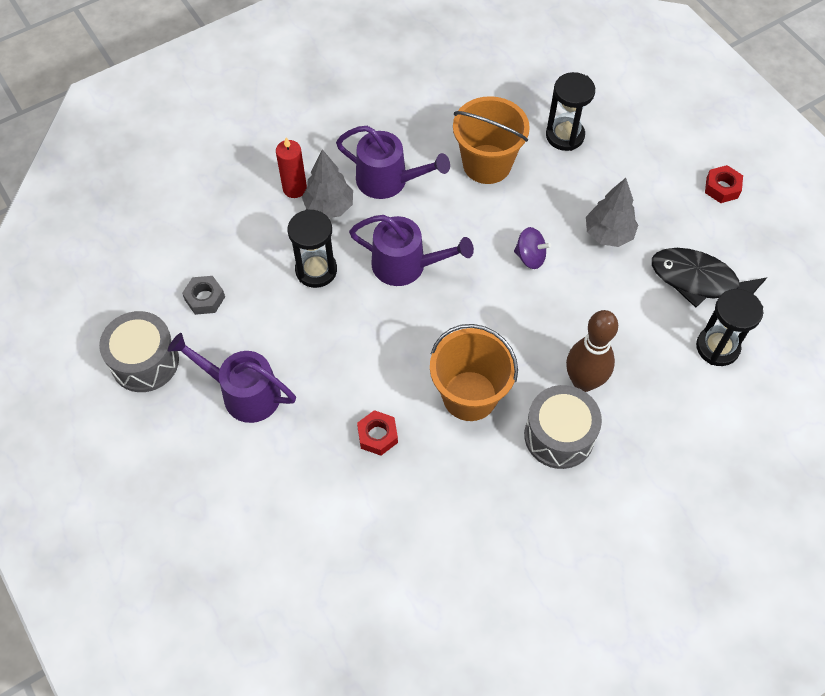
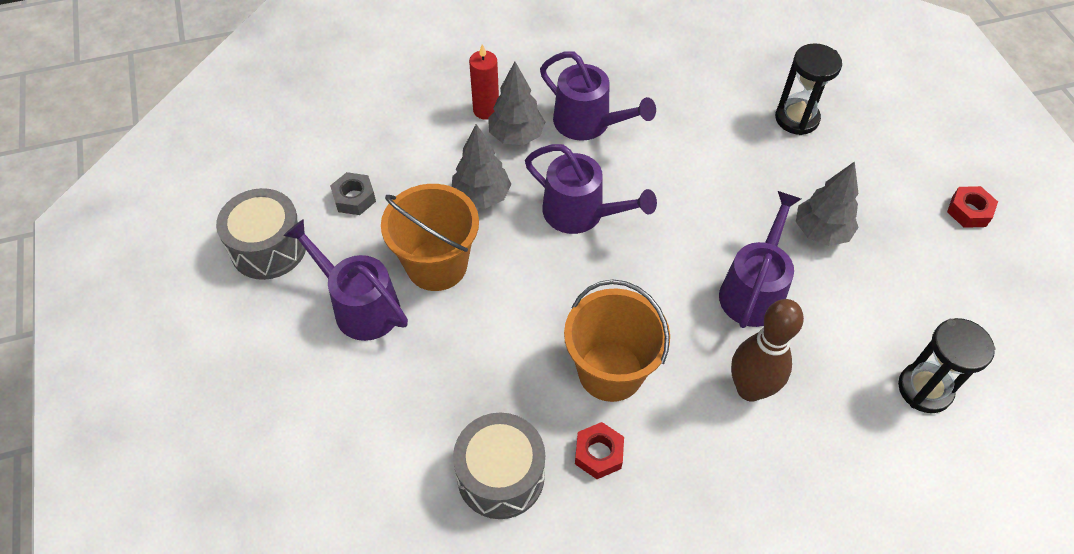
camera: 15 degrees right, 5 degrees down
(316, 270) = (481, 196): black hourglass -> grey tree
(377, 435) = (491, 389): red nut -> red nut (598, 453)
(487, 164) = (701, 129): orange bucket -> orange bucket (436, 265)
(530, 257) = (723, 236): purple spinning top -> none
(559, 436) = (703, 444): grey drum -> grey drum (500, 476)
(566, 298) = (754, 290): none -> purple watering can
(699, 281) = (919, 308): black fish -> none

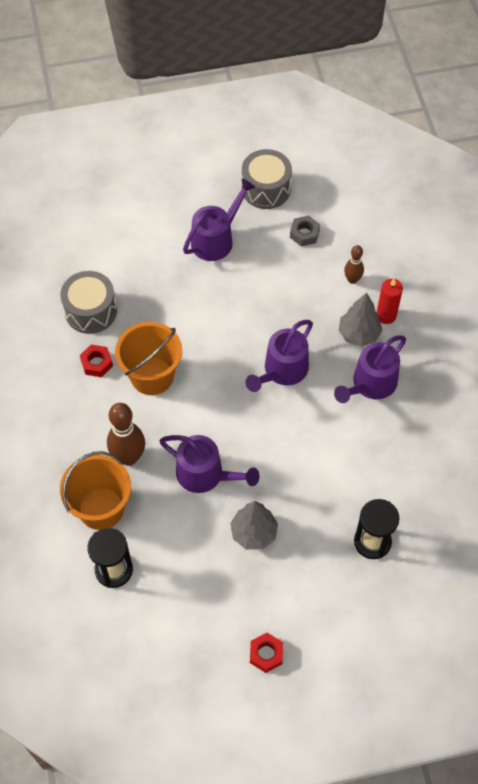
camera: 95 degrees right, 5 degrees up
(431, 144) = (352, 279): none -> brown bowling pin
(436, 265) = (244, 281): orange bucket -> orange bucket (101, 508)
(481, 196) = (301, 309): grey tree -> none

